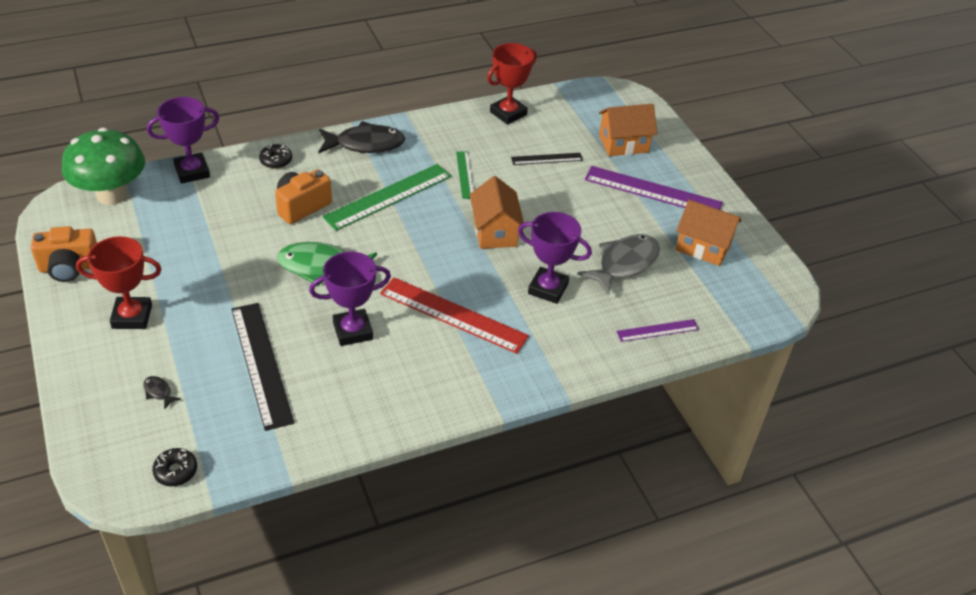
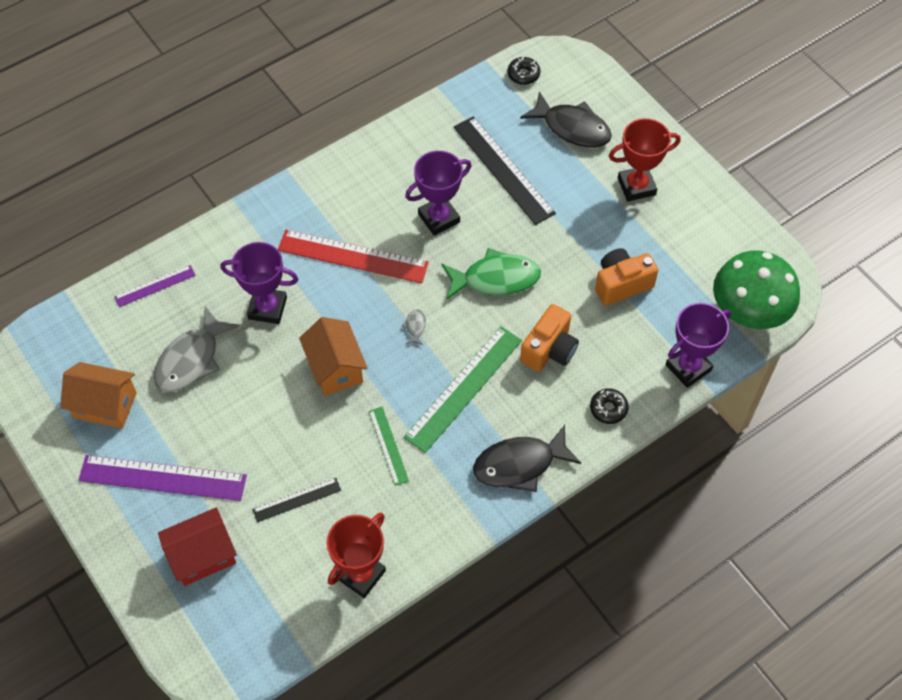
camera: 170 degrees right, 15 degrees up
(69, 267) = (725, 221): orange camera -> orange camera (621, 284)
(158, 392) = (572, 128): black fish -> black fish, size x2.44
(413, 246) = (415, 327): none -> grey fish
(623, 144) = (203, 556): orange house -> red house

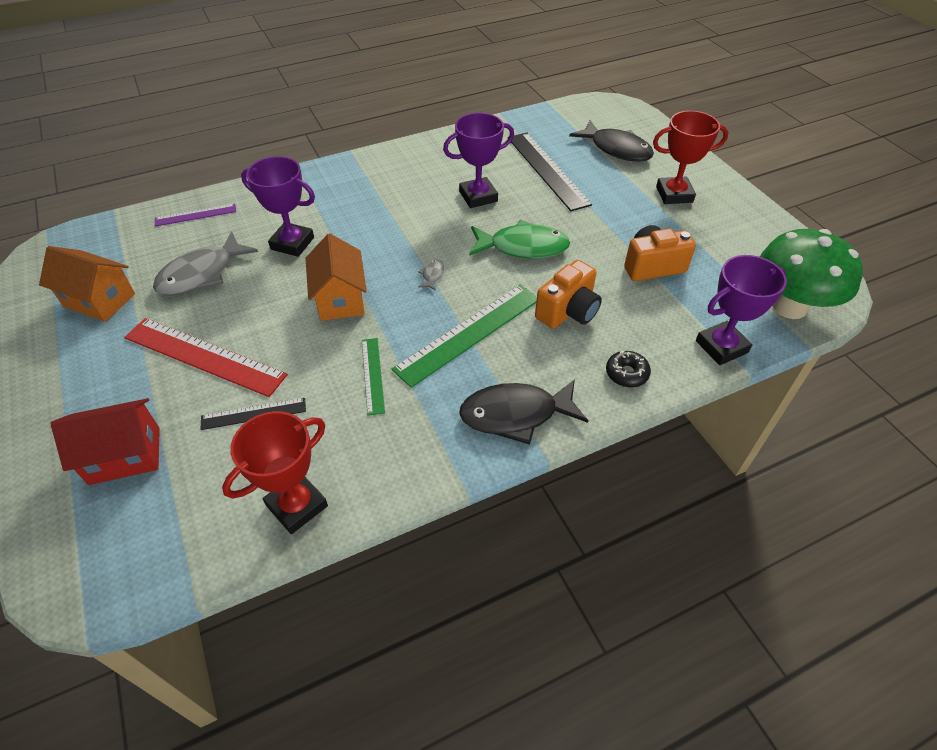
camera: 10 degrees right, 10 degrees down
(162, 478) = (121, 372): purple ruler -> none
(353, 256) = (388, 215): red ruler -> red ruler (204, 356)
(523, 74) = (577, 112): black donut -> none

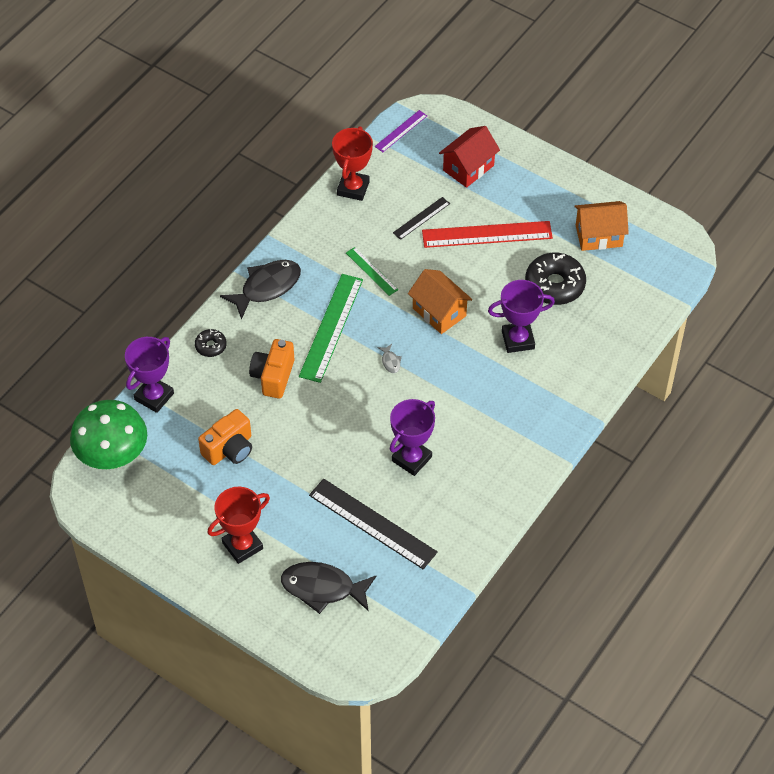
camera: 150 degrees right, 5 degrees up
(195, 215) = (619, 329): purple ruler -> purple ruler (401, 131)
(201, 274) = (554, 285): grey fish -> black donut
(523, 247) = (340, 420): green fish -> none

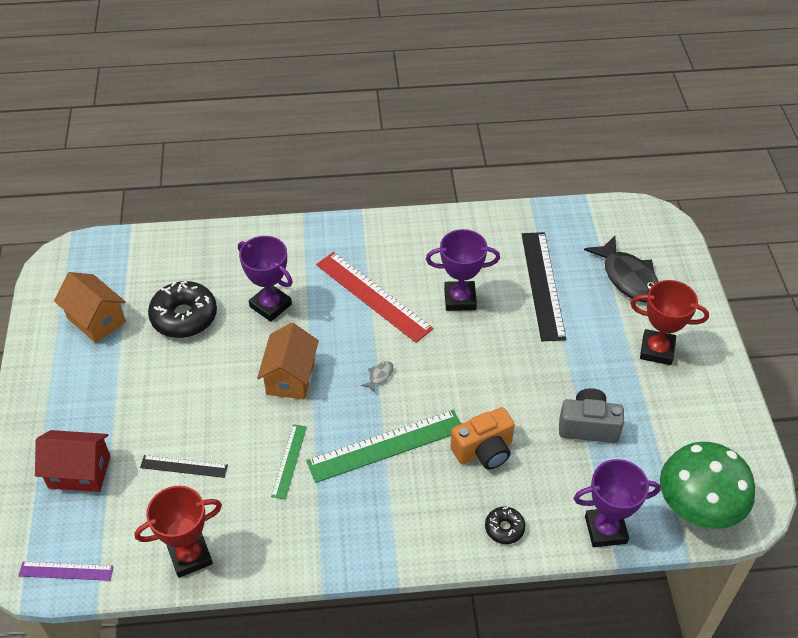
camera: 130 degrees left, 5 degrees down
(229, 449) = (588, 426): orange camera -> grey camera
(267, 287) = (390, 535): black fish -> none
(487, 234) = (162, 401): red ruler -> red ruler (373, 296)

